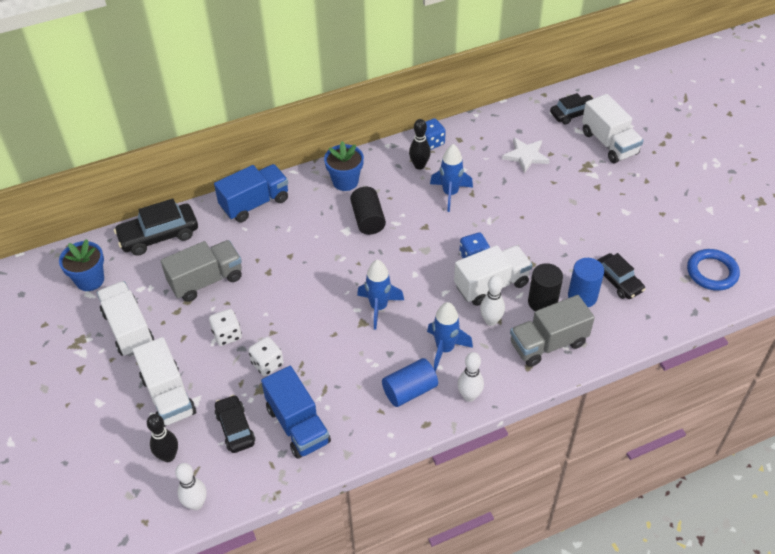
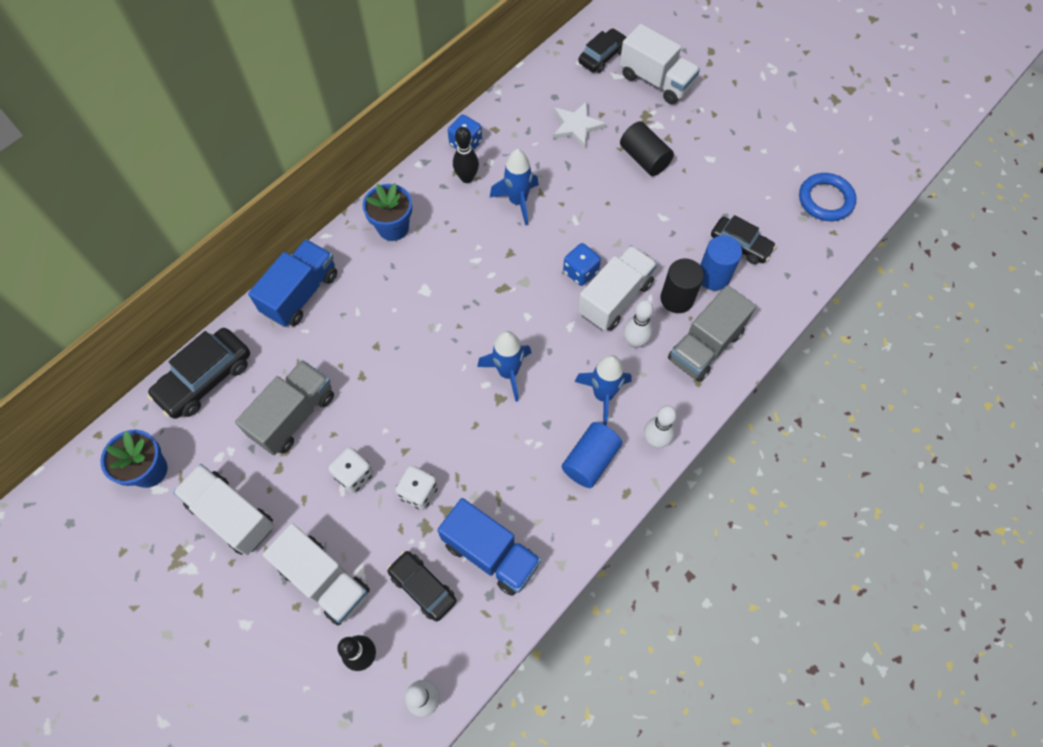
camera: 25 degrees left, 15 degrees up
(368, 219) = (442, 267): black cylinder -> black cylinder (644, 158)

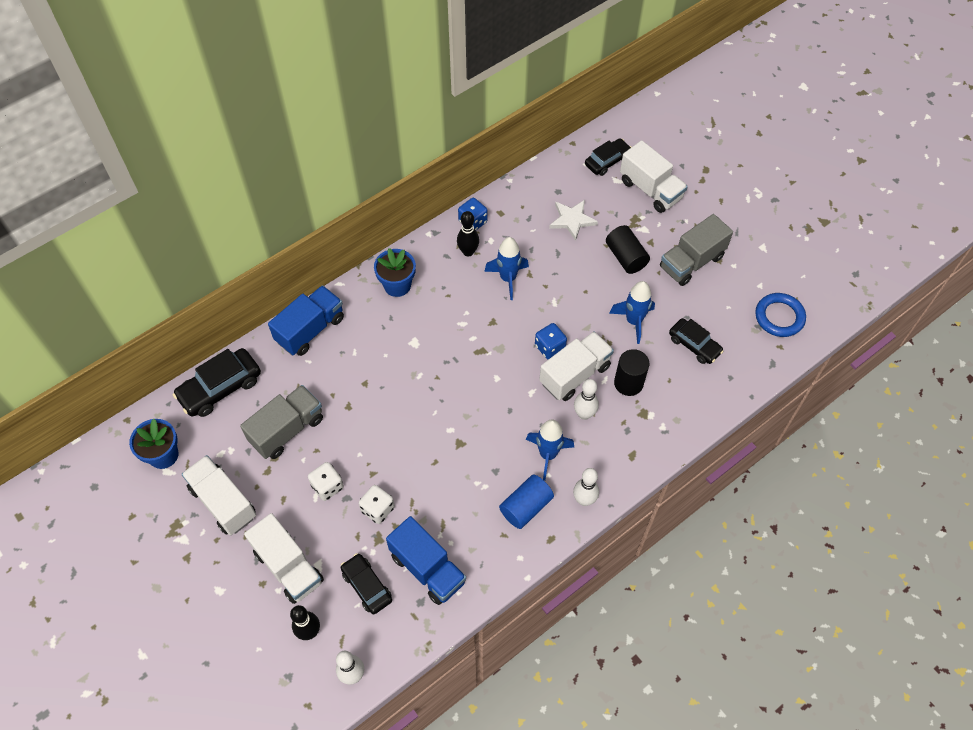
camera: 10 degrees right, 5 degrees down
(508, 372) = (471, 423): blue rocket -> blue rocket (633, 321)
(705, 346) = (644, 427): grey truck -> grey truck (691, 262)
(713, 276) = (664, 369): blue cylinder -> none

